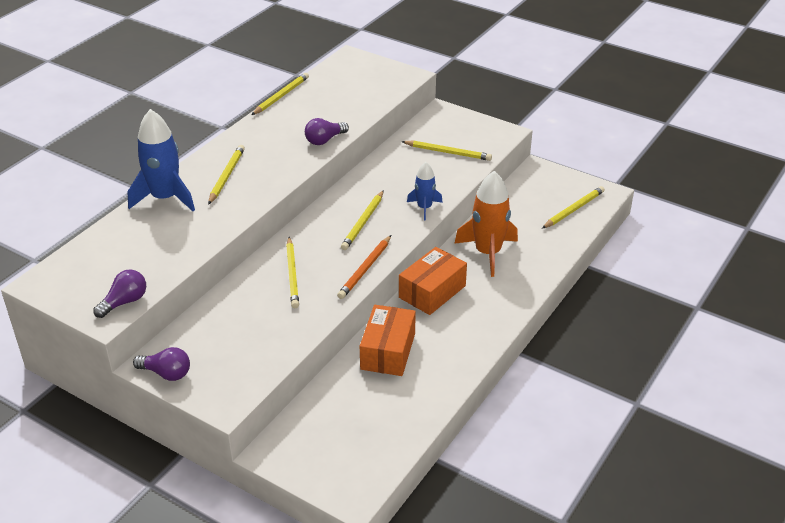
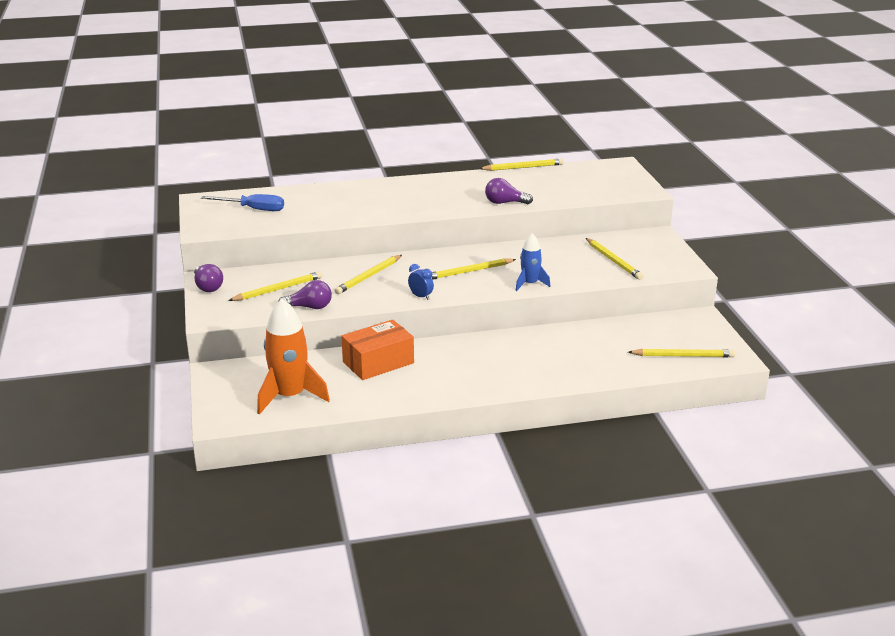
camera: 45 degrees right, 10 degrees down
(114, 265) = (253, 209): none -> blue screwdriver
(124, 302) = (225, 229): purple light bulb -> purple light bulb (309, 307)
(165, 198) = (343, 190): blue rocket -> none
(226, 176) = (401, 195): yellow pencil -> yellow pencil (278, 289)
(365, 269) = (421, 296): orange pencil -> blue clock
(432, 292) = (470, 347): orange box -> none
(487, 253) = (556, 346): orange rocket -> orange rocket (290, 396)

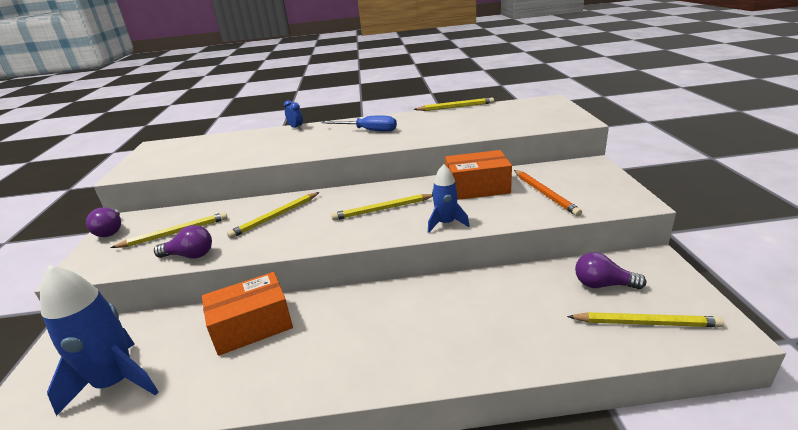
camera: 10 degrees right, 0 degrees up
(253, 209) = (190, 151): blue screwdriver -> blue screwdriver (368, 130)
(290, 396) = (116, 382): orange rocket -> blue rocket
(421, 296) = (317, 241): blue clock -> blue clock (296, 128)
(505, 203) = (430, 137): purple light bulb -> purple light bulb (603, 285)
(552, 254) = (477, 188): none -> orange box
(613, 261) = (544, 194): yellow pencil -> orange pencil

